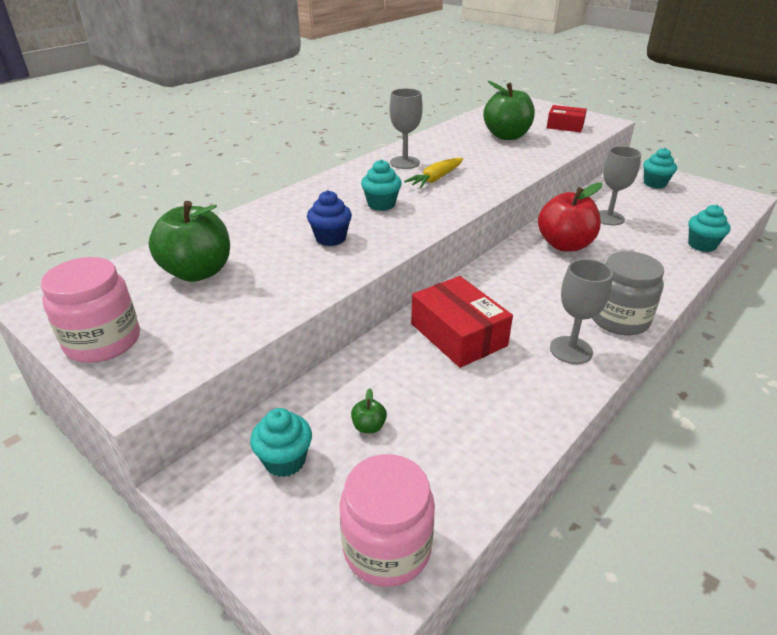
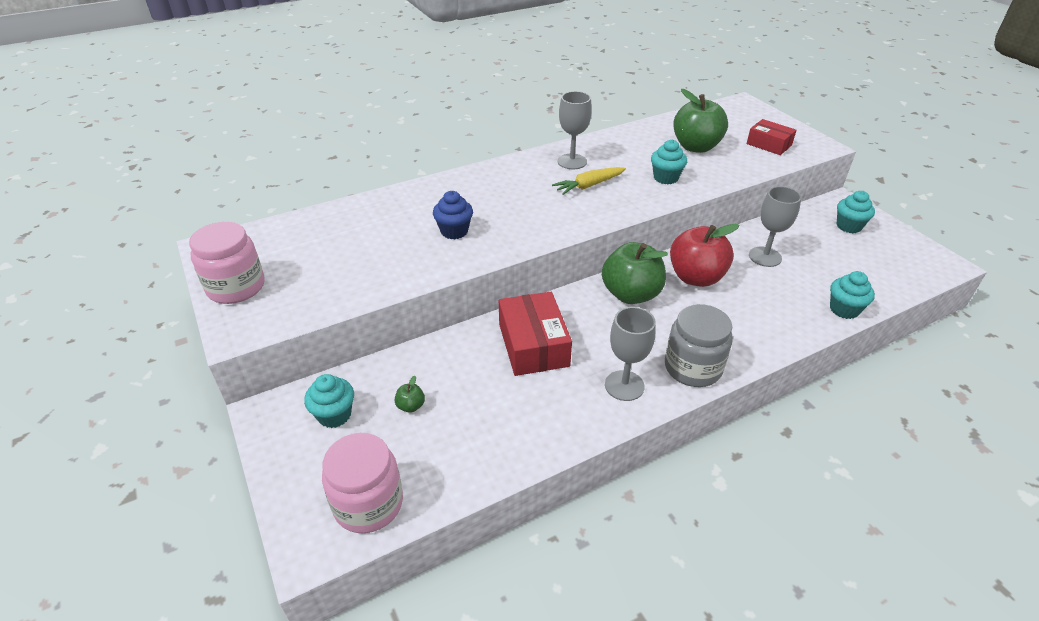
camera: 20 degrees right, 5 degrees up
(197, 272) = (332, 241): green apple -> green apple (631, 294)
(381, 204) = (520, 205): turquoise cupcake -> turquoise cupcake (665, 178)

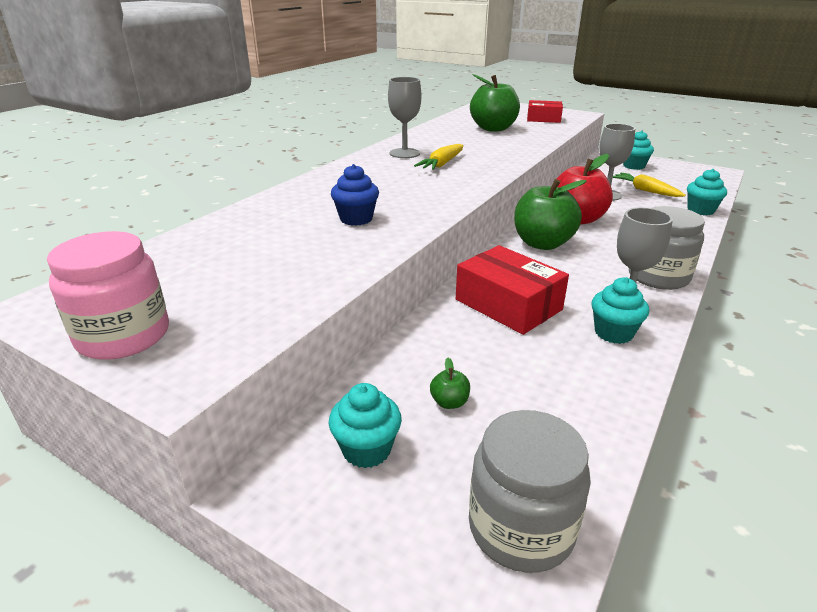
camera: 30 degrees left, 10 degrees down
(368, 504) = (521, 528): pink jar -> grey jar
(665, 178) = (498, 148): turquoise cupcake -> turquoise cupcake (613, 333)
(816, 264) = (645, 190): none -> yellow carrot

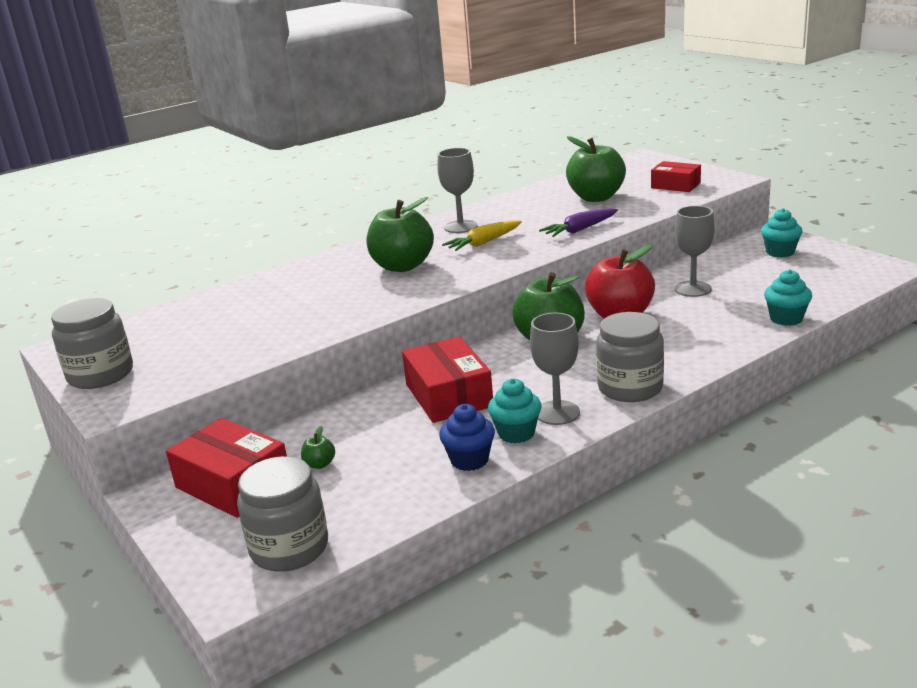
camera: 25 degrees right, 5 degrees down
(123, 336) = (101, 375): pink jar -> grey jar
(356, 219) = (340, 298): blue cupcake -> blue cupcake (469, 460)
(366, 449) = (233, 484): turquoise cupcake -> red box
(388, 187) = (402, 266): none -> green apple
(512, 150) = (580, 230): none -> purple carrot
(645, 190) = (750, 287): yellow carrot -> none

